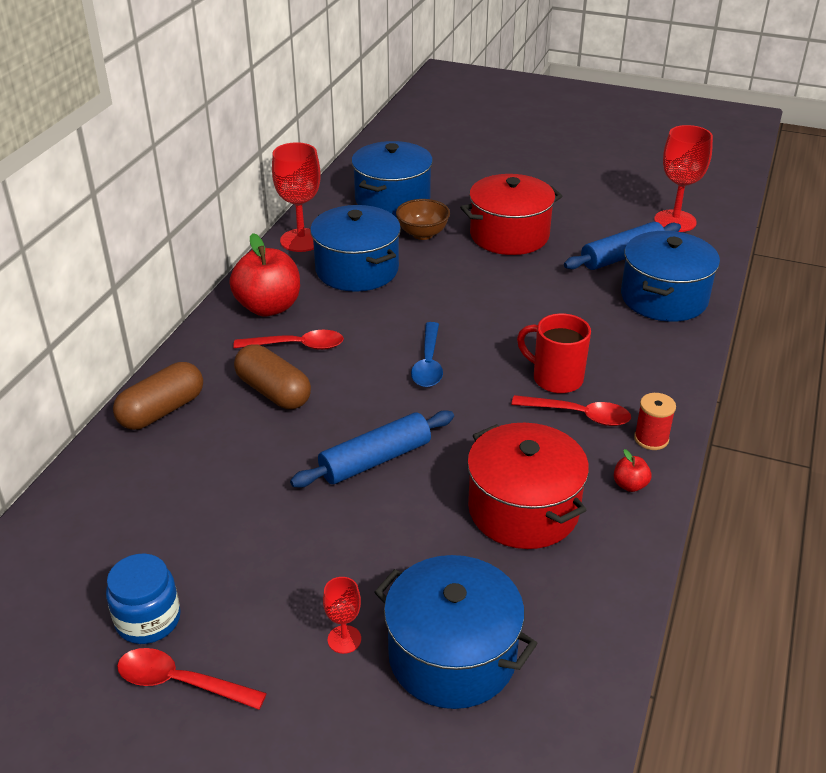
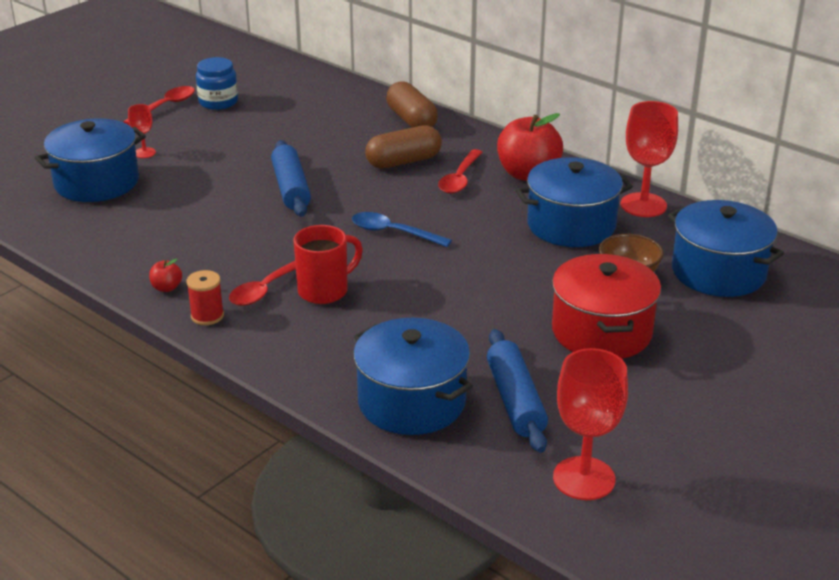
camera: 110 degrees right, 5 degrees down
(523, 509) = (187, 235): red pot -> none

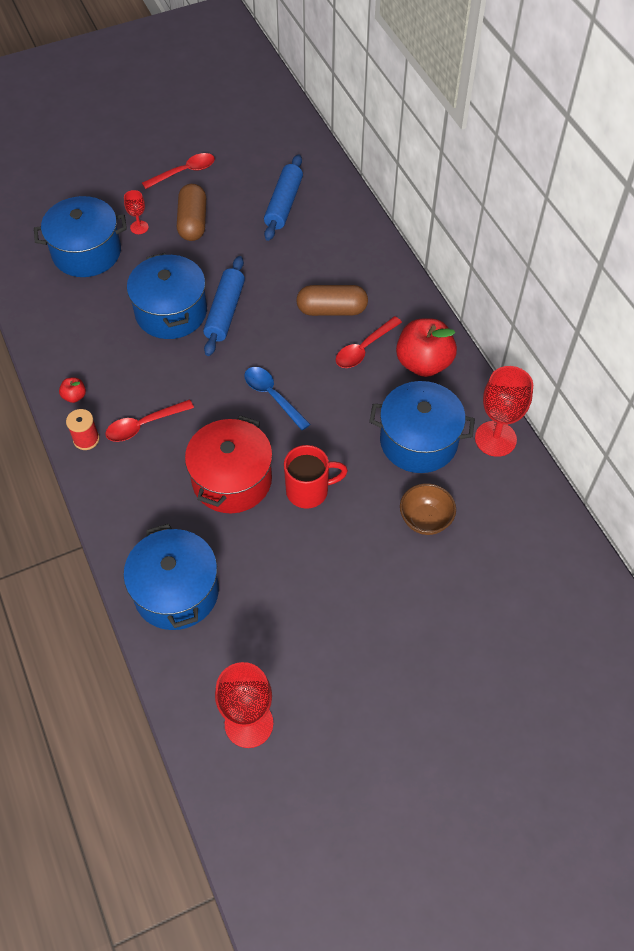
camera: 25 degrees right, 25 degrees up
(218, 102) = (228, 179): blue jar -> none
(325, 290) = (183, 444): red mug -> red mug (309, 491)
(411, 120) = (370, 257): brown capsule -> brown capsule (193, 222)
(515, 400) = (250, 622): blue rolling pin -> blue rolling pin (283, 204)
(601, 331) = (362, 576): red pot -> red pot (232, 480)
(718, 272) = (502, 545): blue pot -> blue pot (171, 312)

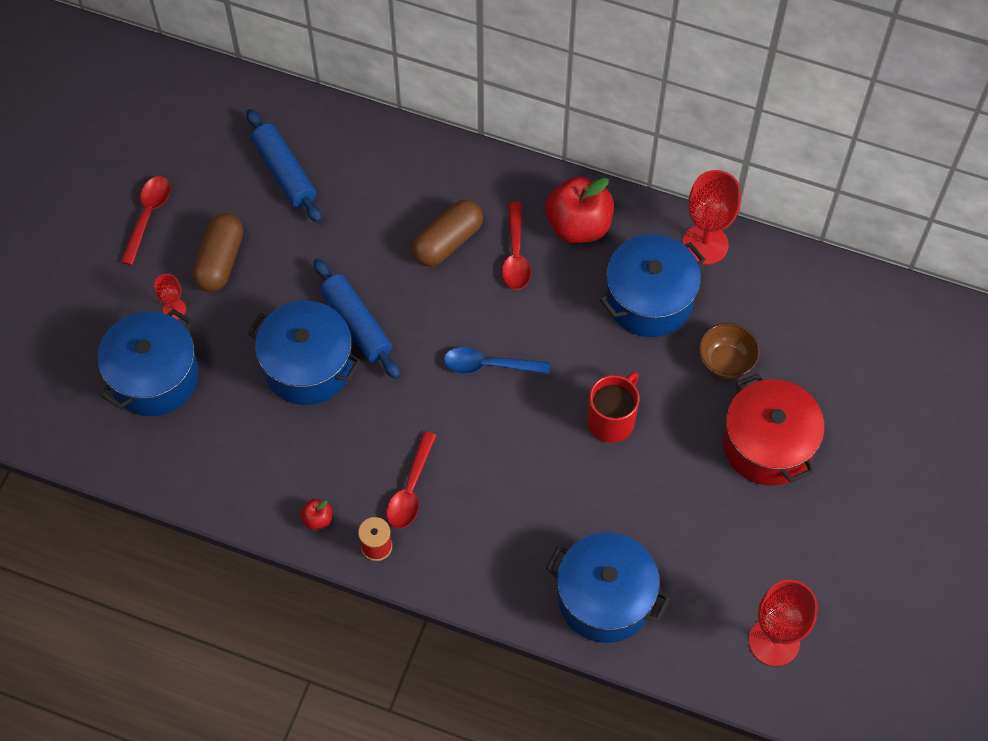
camera: 45 degrees left, 5 degrees up
(193, 222) = (220, 261): brown capsule -> brown capsule turned 60 degrees clockwise
(232, 480) = (540, 468): red pot -> red pot (768, 445)

